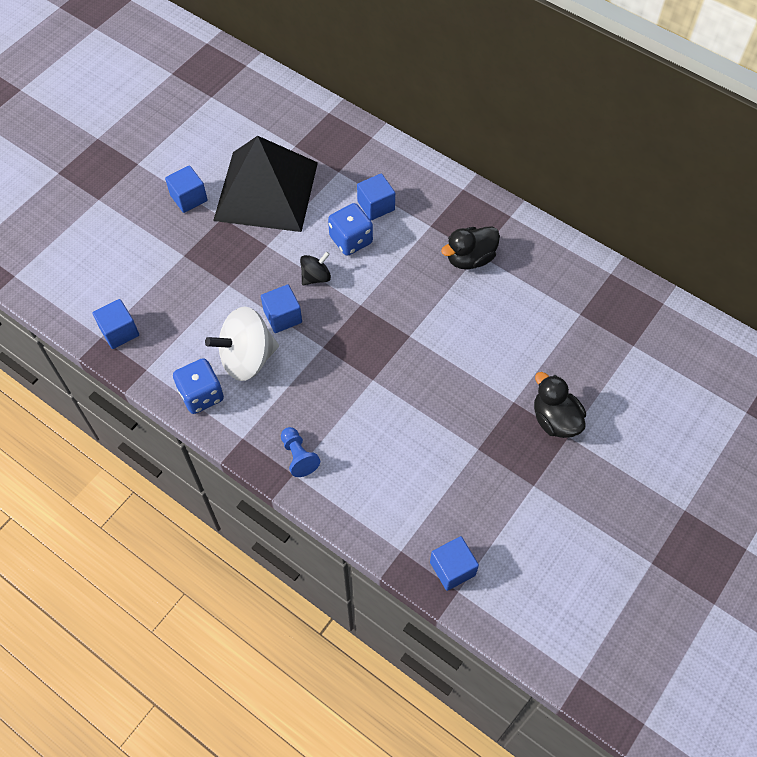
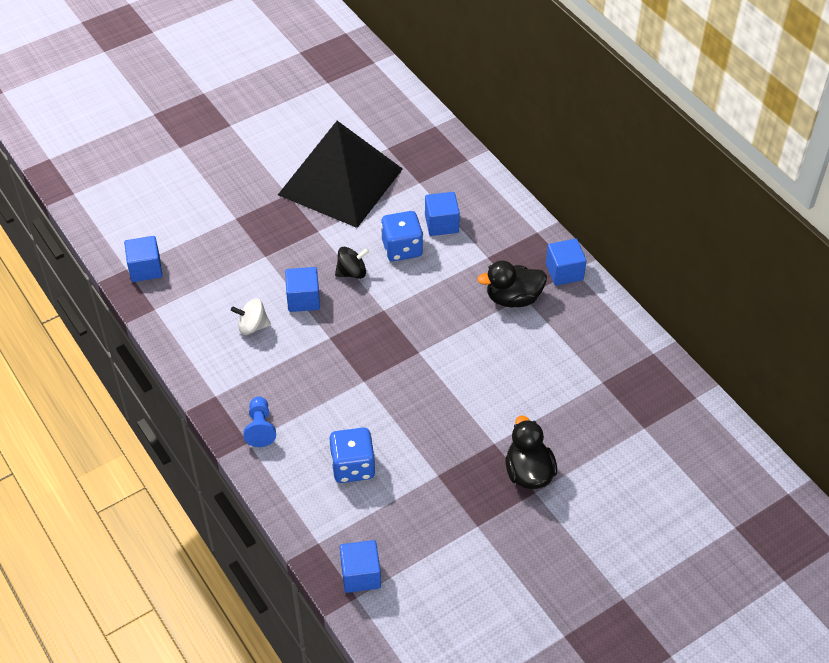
camera: 20 degrees right, 10 degrees down
(189, 198) = (264, 168): blue cube -> blue cube (564, 272)
(201, 395) = (195, 346): blue dice -> blue dice (353, 466)
(247, 358) = (252, 326): white spinning top -> white spinning top, size x0.53

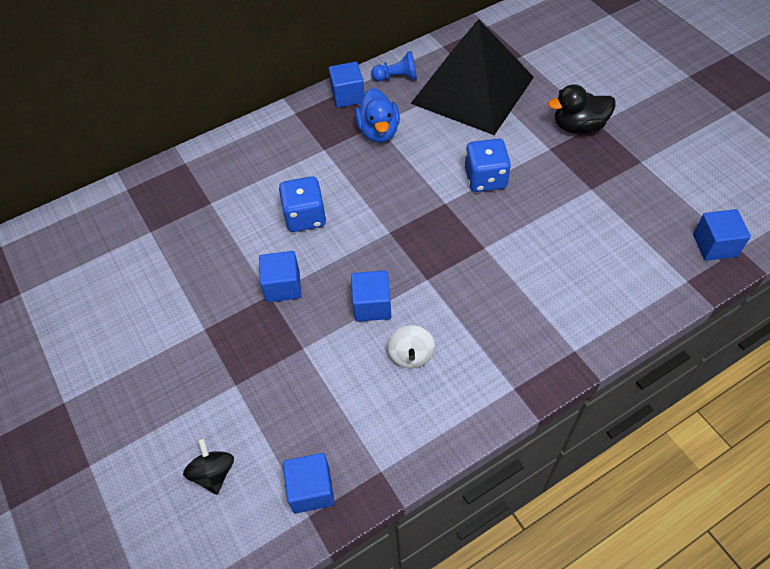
camera: 85 degrees left, 5 degrees up
(260, 428) = (555, 339): blue pawn -> blue pawn (397, 77)
(340, 181) = (194, 275): black pyramid -> black pyramid (472, 90)
(352, 272) = (335, 260): black spinning top -> black spinning top (213, 473)
(353, 466) = (592, 254): blue dice -> blue dice (485, 179)
(441, 224) = (274, 184): blue cube -> blue cube (283, 286)
(513, 298) = (378, 131): black duck -> blue duck

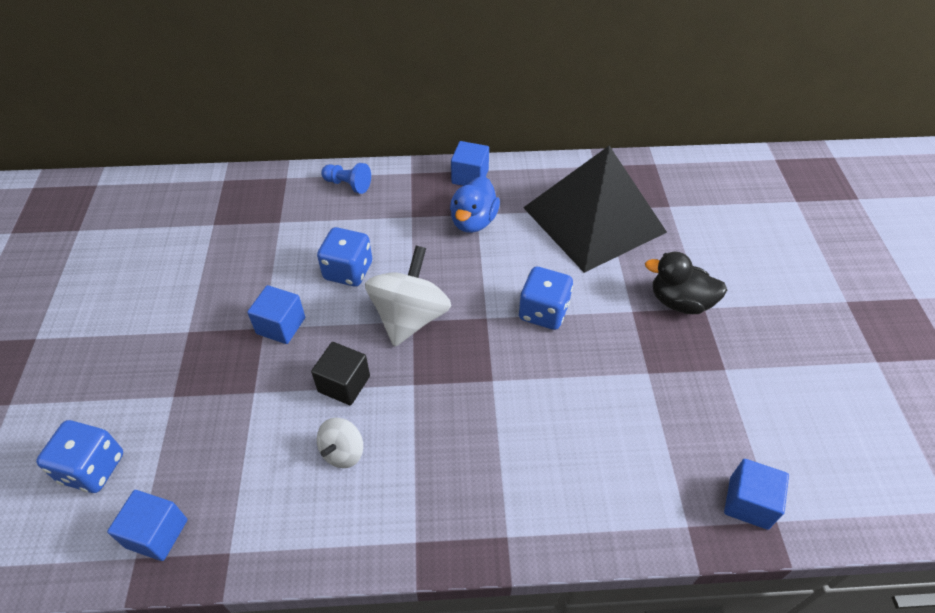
camera: 25 degrees right, 5 degrees down
(213, 473) = (92, 468): black spinning top -> blue dice
(372, 305) = (344, 384): blue cube -> black cube
(385, 230) = (410, 317): none -> white spinning top
(397, 77) = (528, 178): blue pawn -> blue pawn (348, 185)

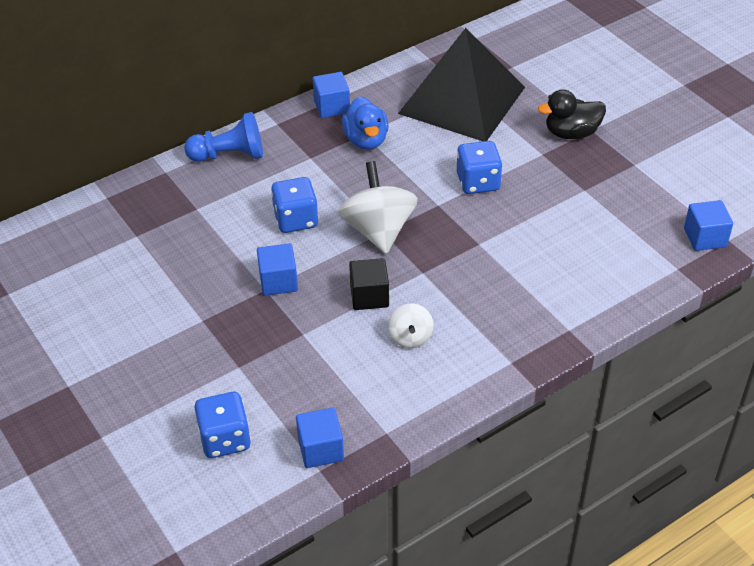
camera: 30 degrees left, 5 degrees down
(348, 185) = (229, 155): blue pawn -> blue pawn, size x1.52

